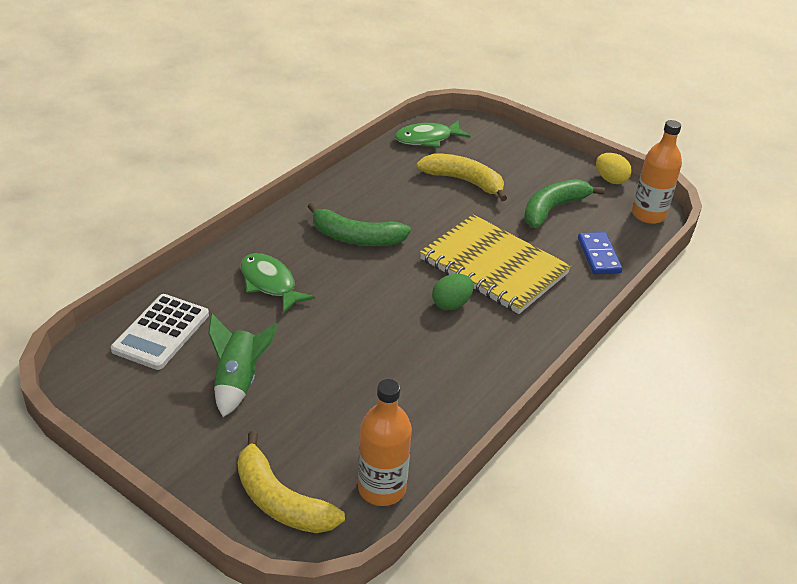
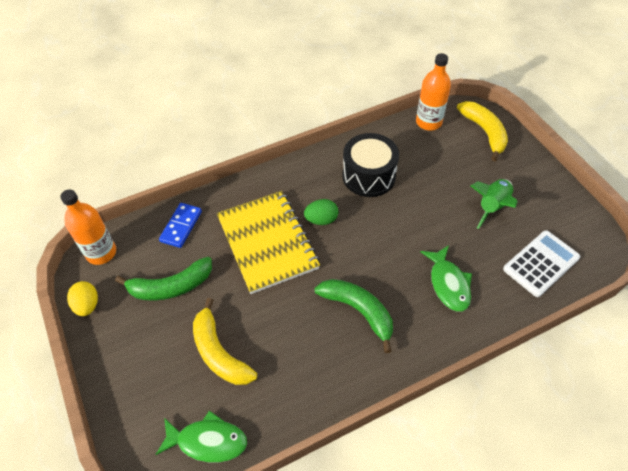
camera: 150 degrees left, 15 degrees up
(426, 372) = (369, 176): none -> black drum

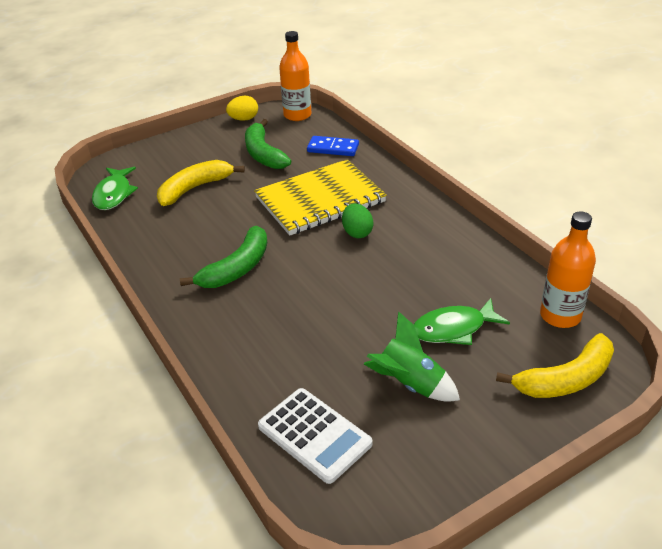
camera: 85 degrees right, 15 degrees down
(369, 176) = (435, 264): black drum -> none
(448, 284) = (275, 338): green fish -> green fish (453, 329)

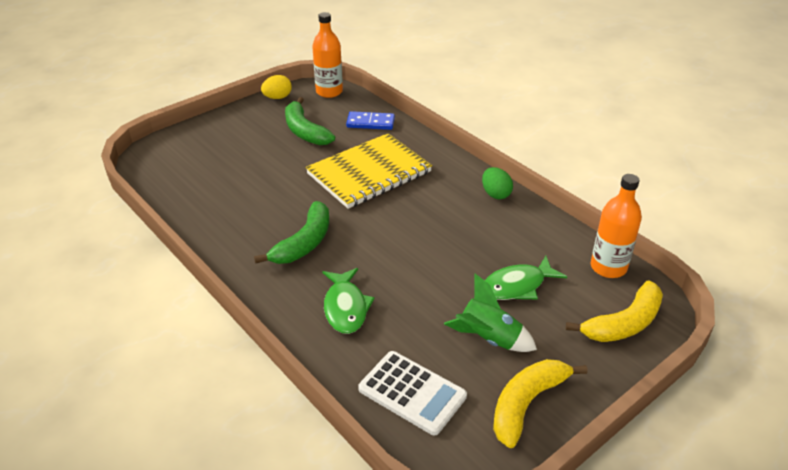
camera: 10 degrees left, 0 degrees up
(114, 194) = (165, 177): green fish -> green fish (345, 307)
(195, 188) = (245, 168): yellow banana -> yellow banana (527, 404)
(357, 232) = (410, 202): green egg -> green egg (495, 194)

